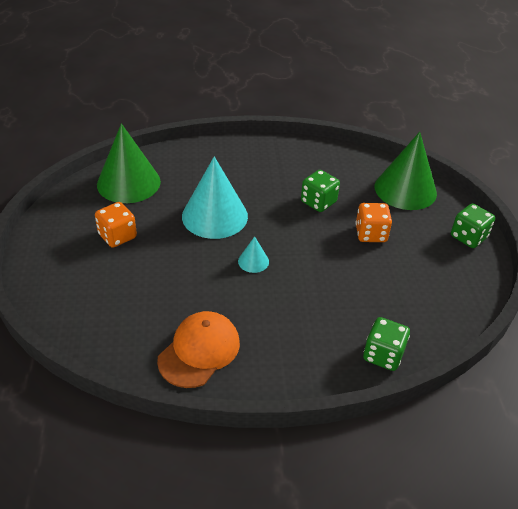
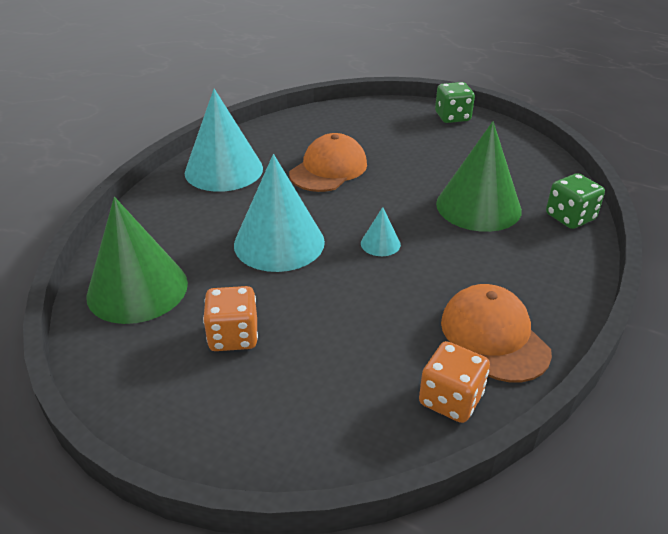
camera: 55 degrees left, 5 degrees down
(269, 158) = (224, 170): none -> turquoise cone
(318, 202) = (328, 169): green dice -> orange cap
(371, 234) = (404, 160): orange dice -> orange dice (450, 399)
(405, 189) = (361, 119): green cone -> green cone (478, 206)

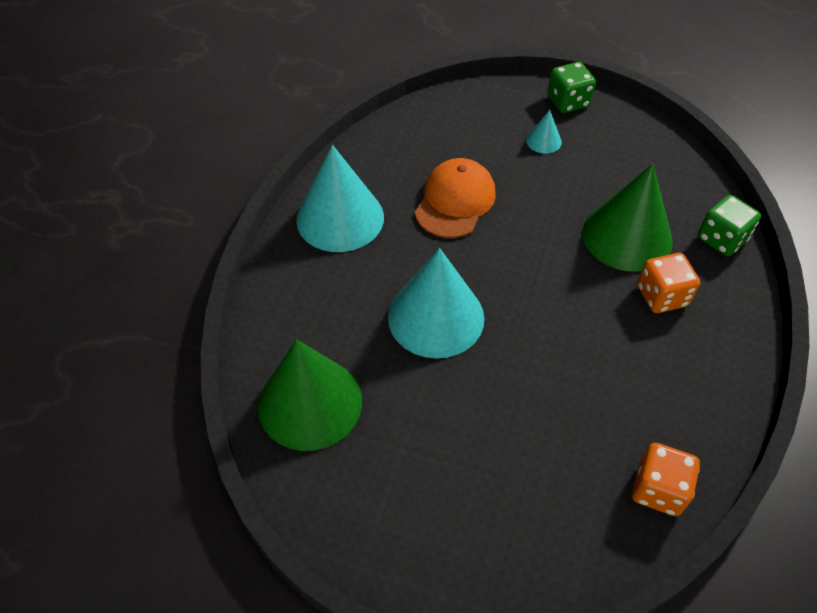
camera: 10 degrees left, 15 degrees up
(233, 336) = (431, 448): orange dice -> orange dice (661, 296)
(380, 244) = (540, 303): turquoise cone -> turquoise cone (543, 141)
(494, 336) = (680, 408): orange cap -> none

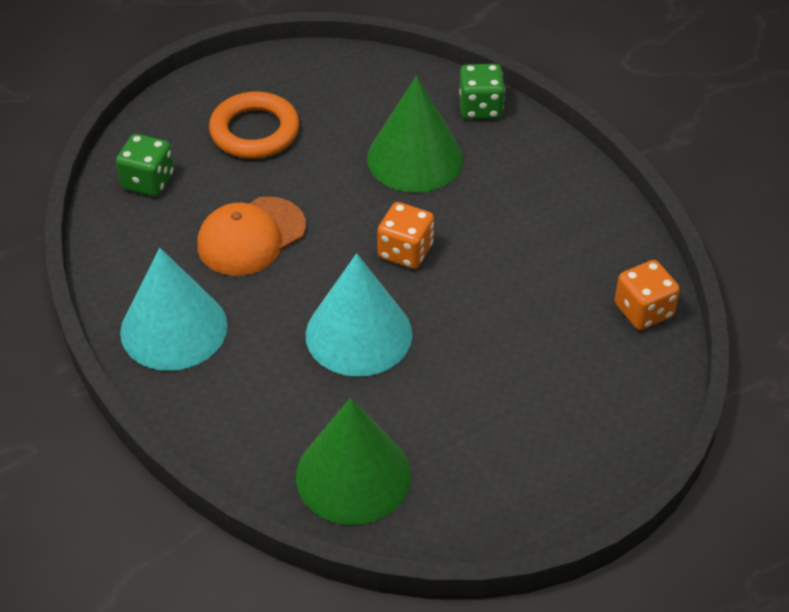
camera: 50 degrees left, 5 degrees down
(455, 201) = (251, 237): orange cap -> orange cap turned 105 degrees counterclockwise
(543, 141) = (254, 131): turquoise cone -> orange ring
(568, 102) = (230, 83): green dice -> green dice (148, 181)
(661, 296) = (492, 182): orange dice -> orange dice (405, 251)

